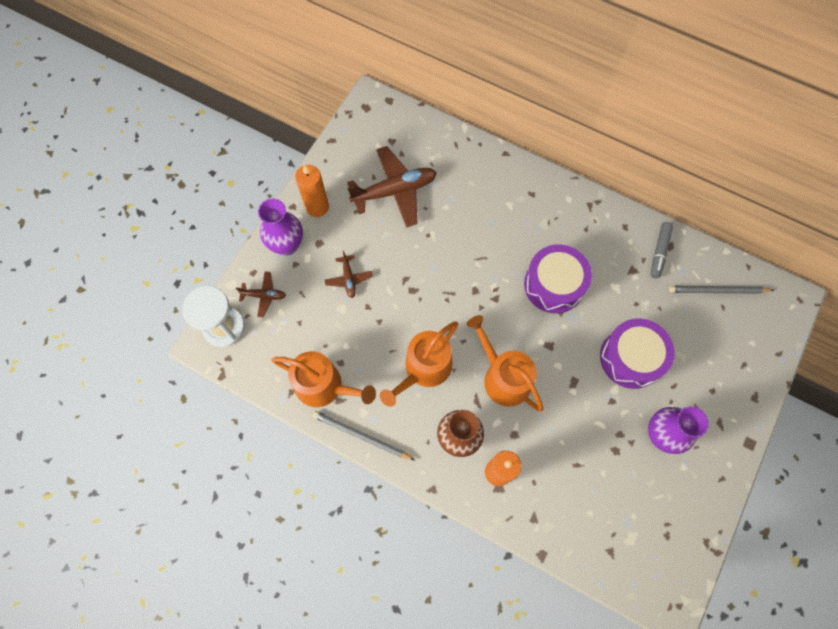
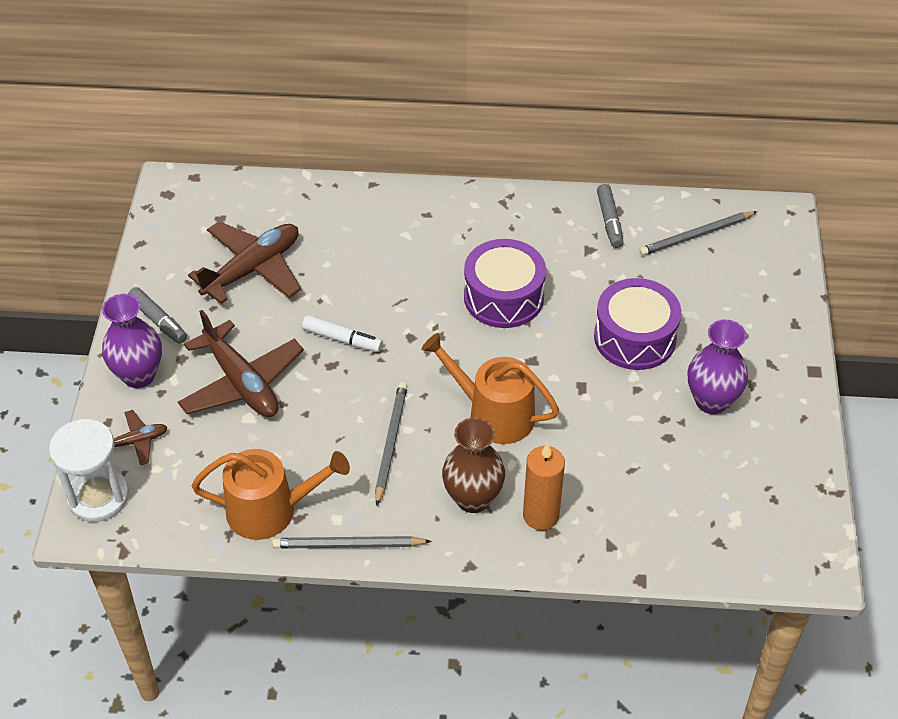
camera: 25 degrees left, 20 degrees down
(317, 207) = (158, 320): orange candle -> grey marker
(349, 279) = (241, 383): brown plane -> brown plane, size x2.02
(424, 369) = (390, 443): orange watering can -> grey pencil
(429, 272) = (342, 339): none -> white marker

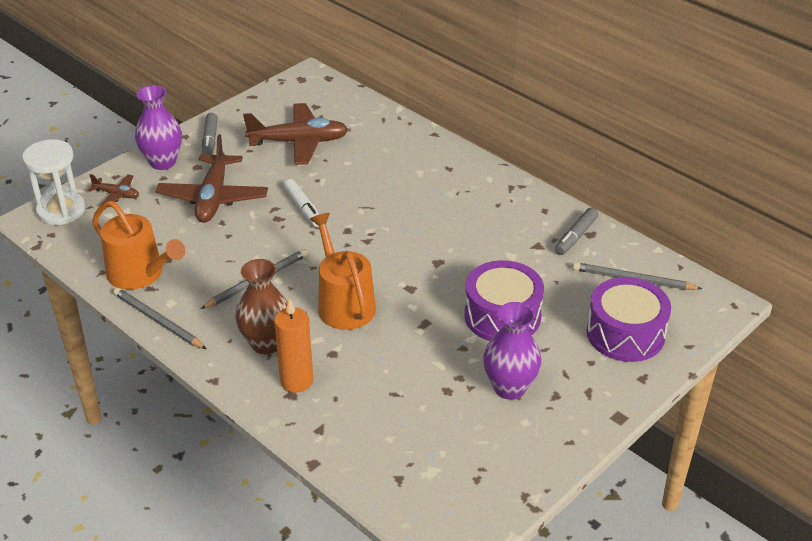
camera: 40 degrees right, 10 degrees down
(503, 297) = (439, 241): purple drum -> purple drum (625, 334)

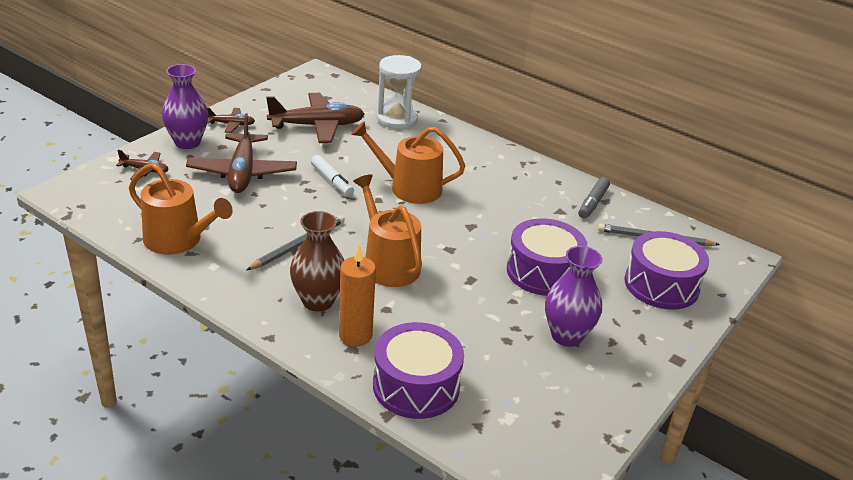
camera: 10 degrees left, 5 degrees down
(61, 210) = (89, 184): white hourglass -> white hourglass (397, 119)
(158, 321) = (203, 283): grey pencil -> none
(210, 140) = (231, 124): grey marker -> brown plane
(346, 435) = (416, 386): none -> purple drum
(382, 217) = (409, 188): none -> orange watering can

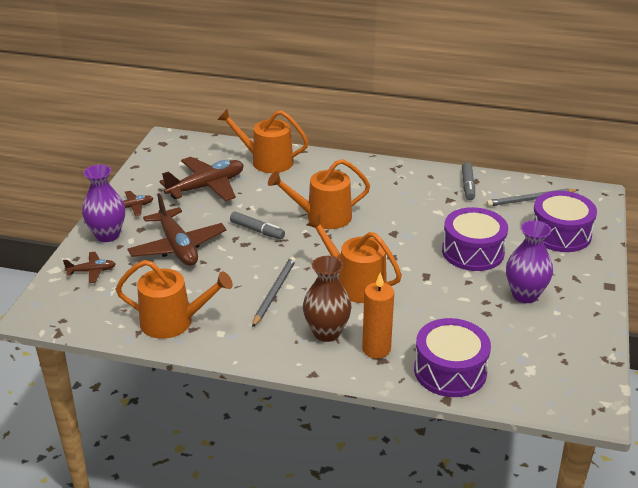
camera: 20 degrees left, 0 degrees up
(332, 181) = (257, 230): white marker -> grey marker
(397, 119) = (267, 161): white hourglass -> orange watering can

